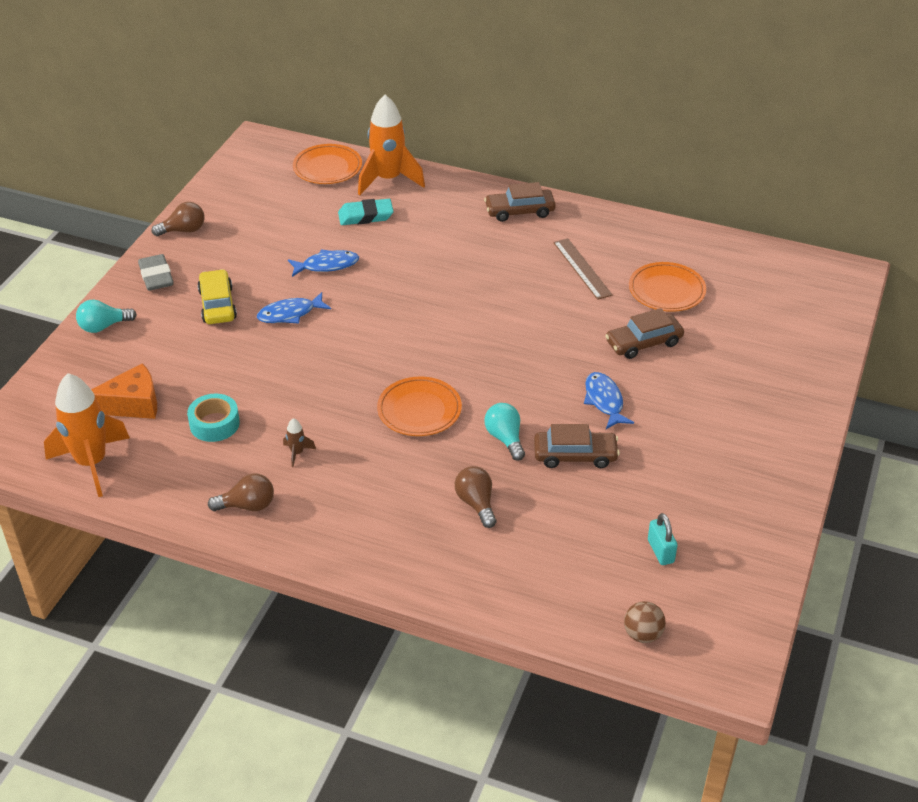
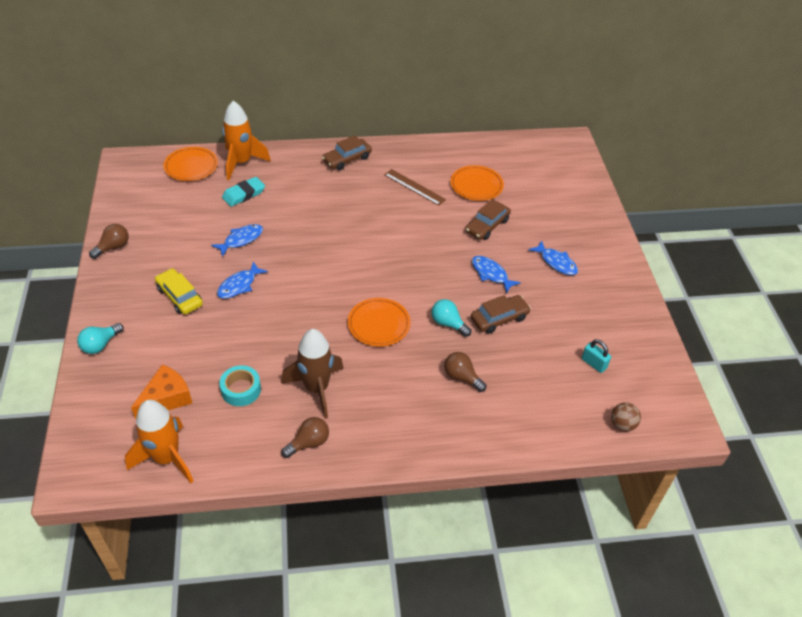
camera: 30 degrees left, 5 degrees up
(156, 276) = (116, 290): grey eraser -> none
(297, 453) = (317, 388): brown rocket -> brown rocket, size x2.47
(704, 416) = (556, 262): none -> blue fish

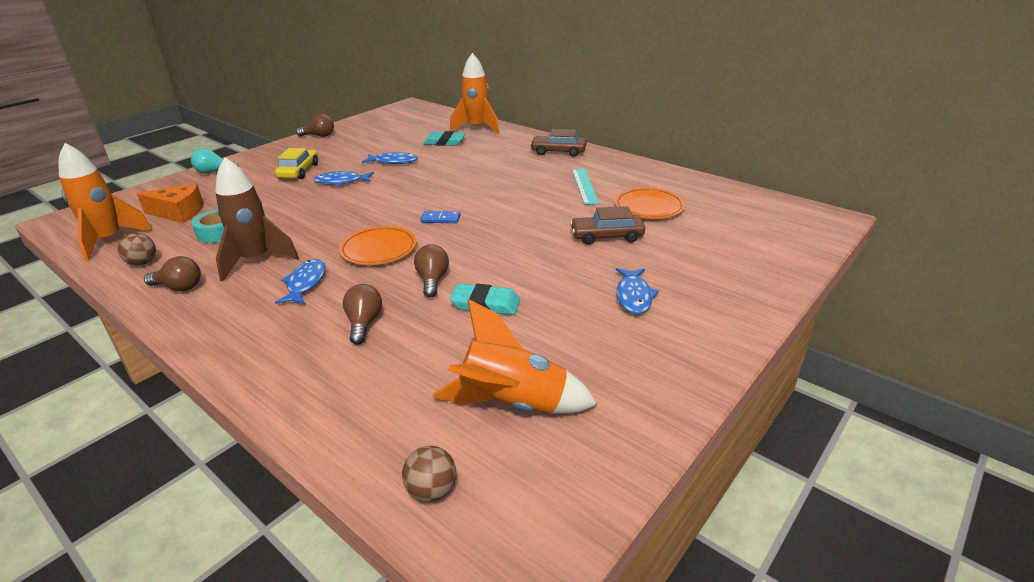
camera: 50 degrees right, 15 degrees down
(191, 166) = (441, 119): orange plate -> none
(240, 450) = (142, 263): none -> brown ball
(373, 274) = (440, 219): none -> blue domino
(414, 187) = (584, 186): brown ruler -> turquoise ruler
(448, 323) = (432, 280): turquoise light bulb -> brown light bulb
(491, 274) = (543, 269): blue fish -> blue fish (305, 283)
(499, 318) = (485, 304): brown car -> turquoise eraser
(593, 363) = (513, 405): turquoise padlock -> orange rocket

